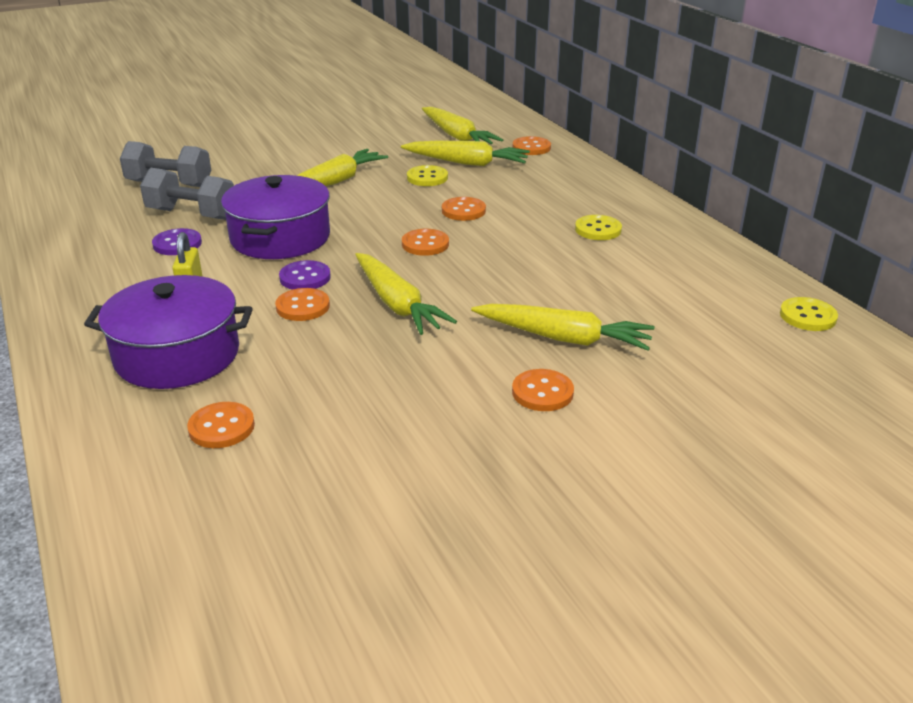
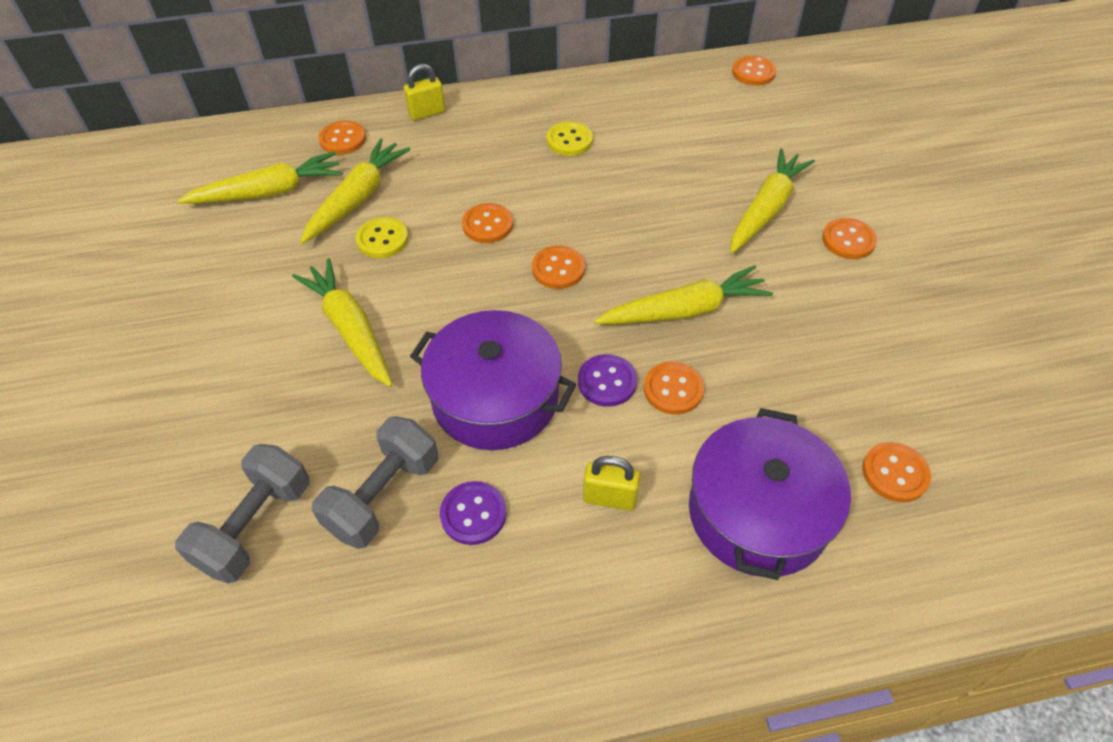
camera: 75 degrees left, 20 degrees up
(588, 169) = (427, 113): none -> yellow padlock
(807, 316) = (753, 72): yellow button -> orange button

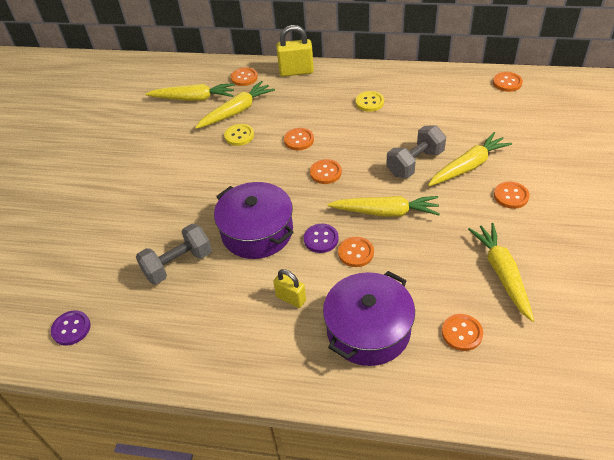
camera: 25 degrees right, 5 degrees down
(256, 526) = (113, 261): grey dumbbell -> grey dumbbell (415, 163)
(350, 329) = (201, 178): yellow carrot -> yellow carrot (502, 274)
(427, 113) = (296, 71): yellow padlock -> yellow padlock, size x1.59
(473, 514) = (217, 286): purple button -> purple button (71, 328)

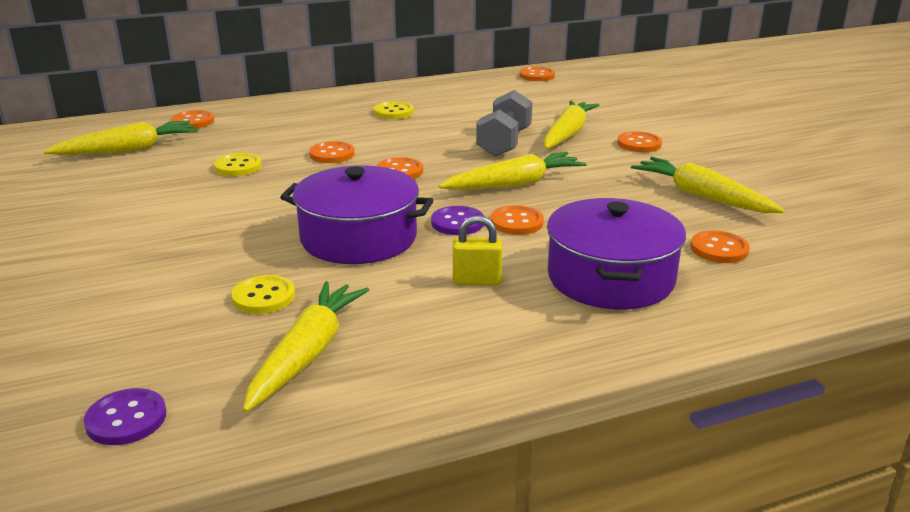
camera: 35 degrees left, 20 degrees down
(178, 264) = (263, 297): grey dumbbell -> yellow button
(236, 111) = (211, 148): yellow carrot -> yellow carrot (307, 354)
(296, 71) = (266, 106): yellow padlock -> none

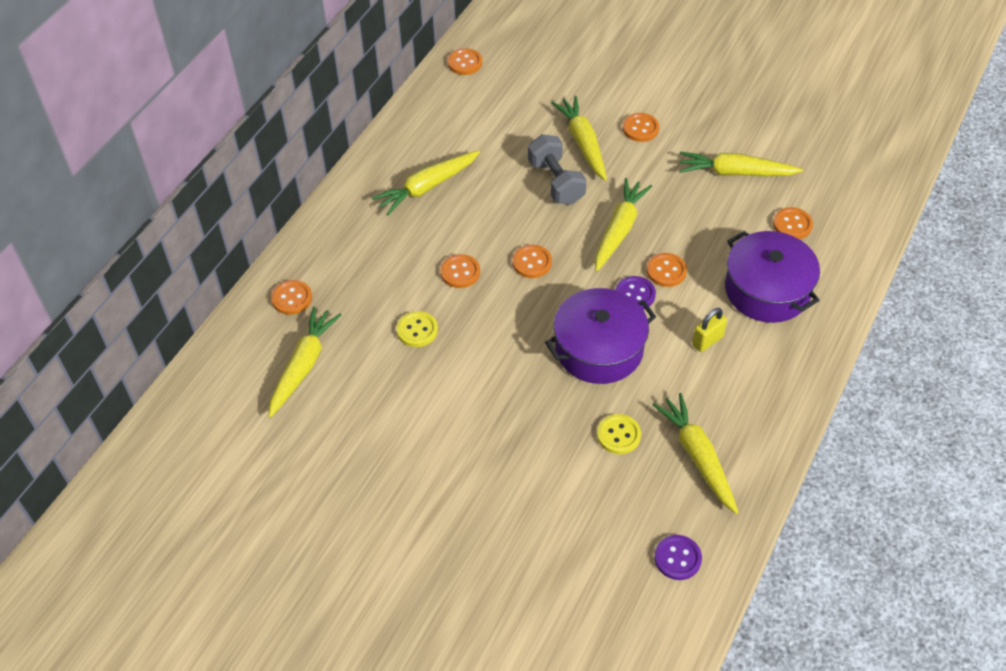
camera: 40 degrees left, 25 degrees up
(393, 112) = (427, 187): yellow button -> yellow carrot

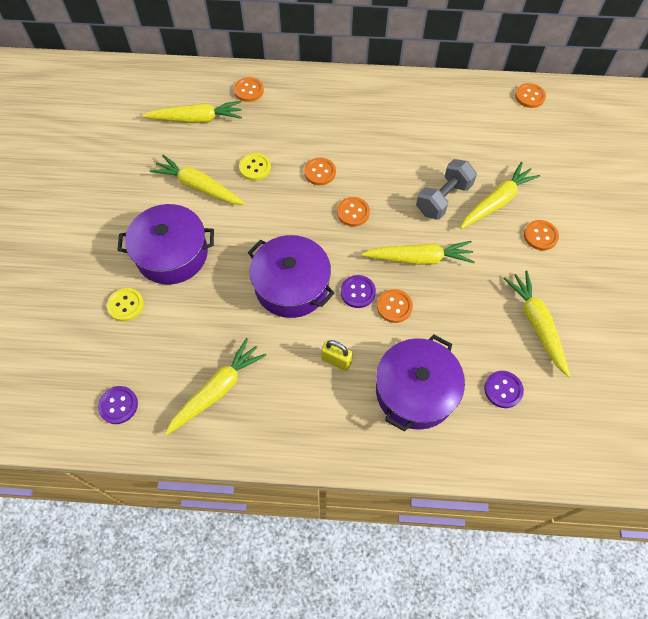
camera: 65 degrees right, 10 degrees up
(427, 187) = (389, 123): yellow carrot -> yellow carrot (199, 187)
(498, 450) = (172, 254): none -> purple pot
(618, 435) = (215, 327): yellow button -> yellow button (126, 305)
(792, 225) = (503, 390): orange button -> purple button

